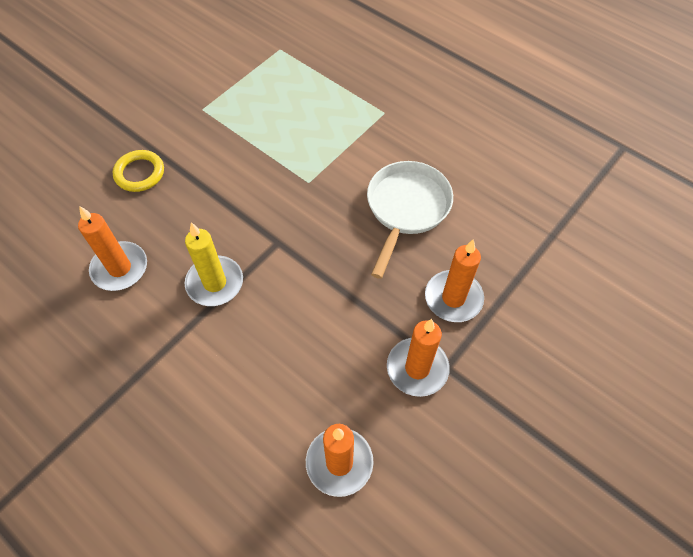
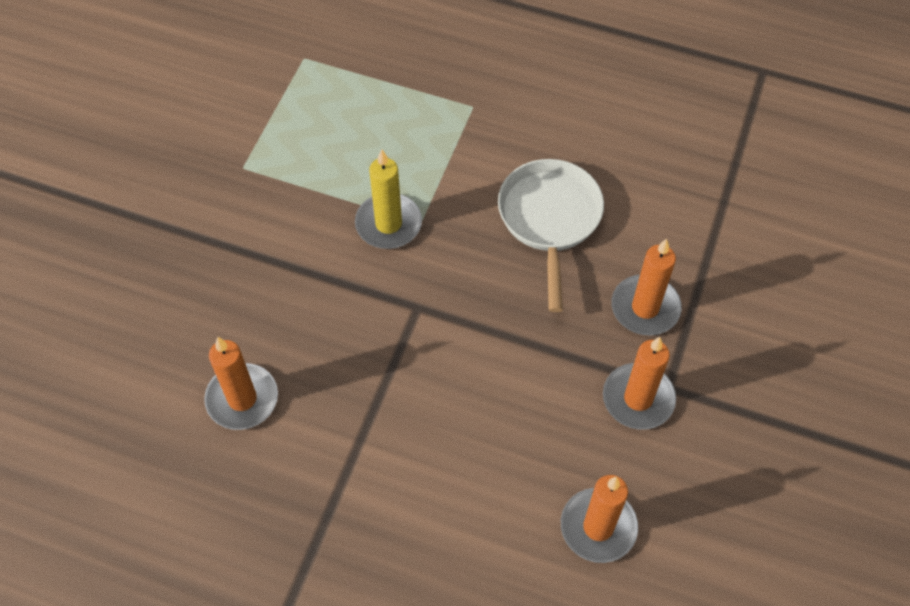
camera: 20 degrees left, 0 degrees up
(139, 173) = (205, 274): yellow ring -> none
(215, 283) = (366, 379): yellow candle -> yellow candle (388, 224)

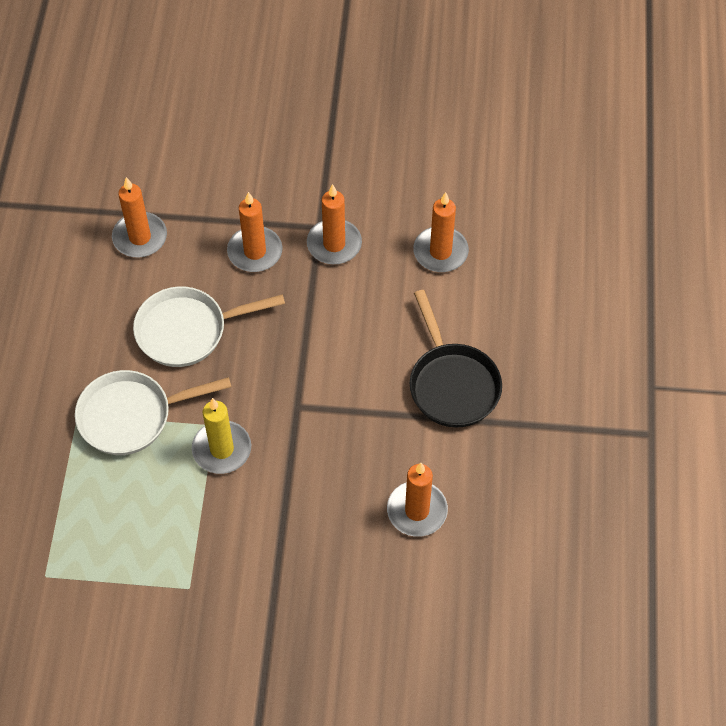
camera: 105 degrees left, 0 degrees up
(394, 484) = (452, 384): none -> black pan
(456, 151) = (132, 416): none -> white pan
(690, 195) = (140, 237): none -> orange candle

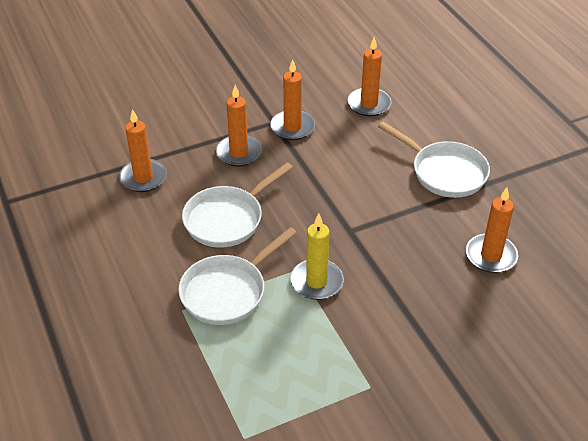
camera: 30 degrees left, 15 degrees down
(452, 384) = (444, 172): black pan -> white pan

